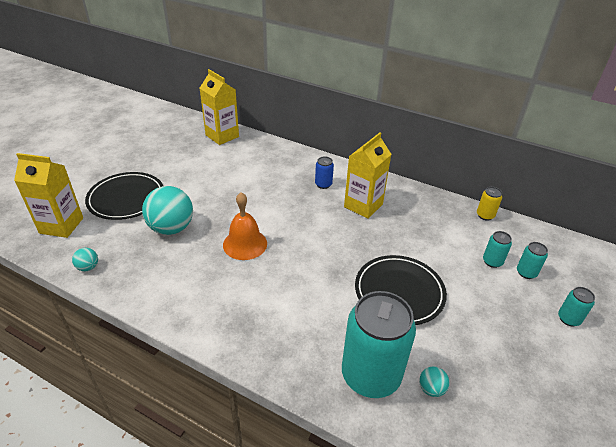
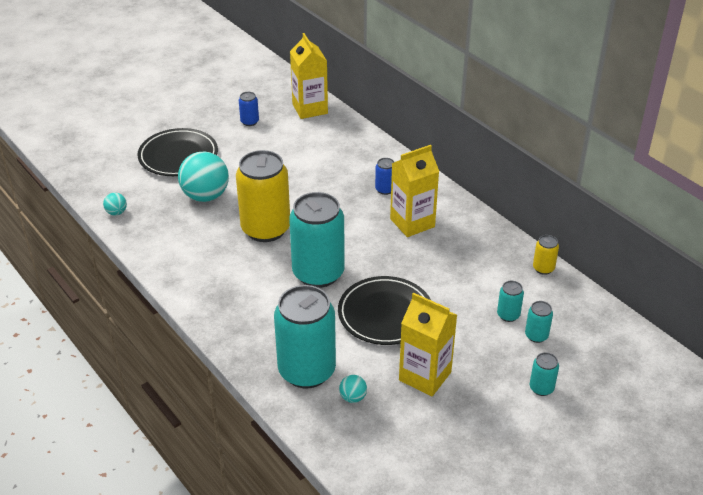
camera: 25 degrees right, 0 degrees up
(61, 225) = (110, 168): yellow carton -> yellow carton (425, 376)
(177, 156) = (249, 122): none -> blue can
(245, 244) = (266, 229): orange bell -> yellow can
(317, 272) = (318, 273): none -> turquoise can

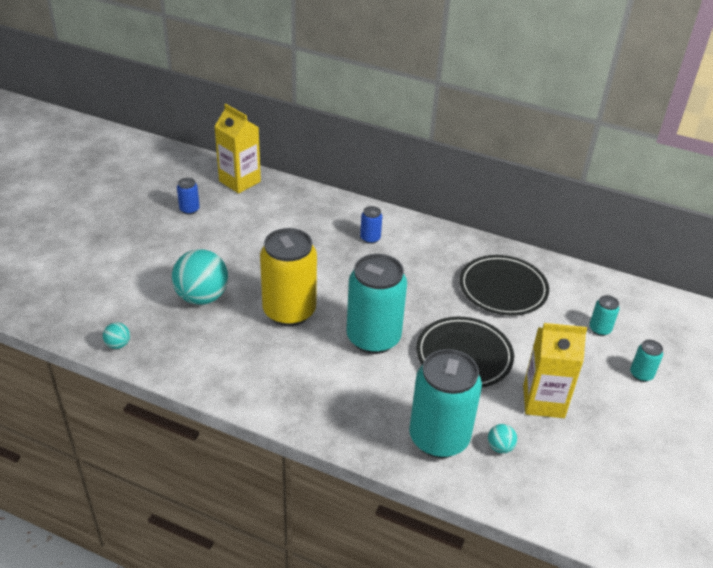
camera: 30 degrees left, 0 degrees up
(178, 156) = (141, 265): black plate -> black plate (503, 289)
(412, 223) = (418, 262): yellow carton -> none
(508, 315) = (563, 319): turquoise can -> none
(543, 268) = (557, 268): yellow can -> none

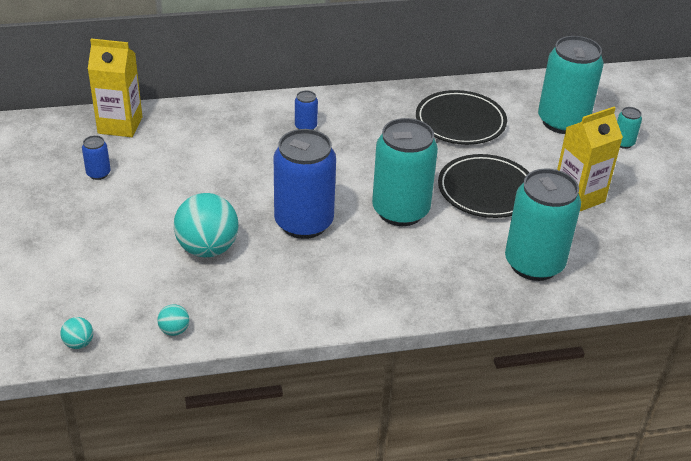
camera: 35 degrees left, 0 degrees up
(289, 311) = (304, 223): yellow can -> blue can
(500, 447) = (583, 247): turquoise ball -> turquoise ball (79, 343)
(599, 329) = (562, 122): turquoise can -> turquoise can, size x2.34

